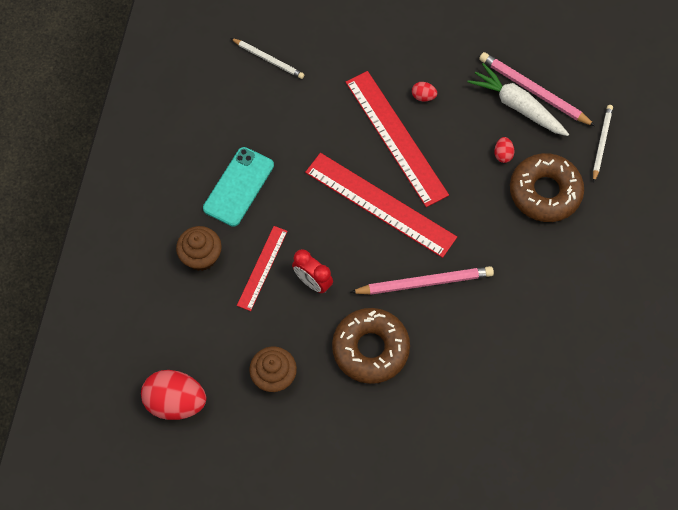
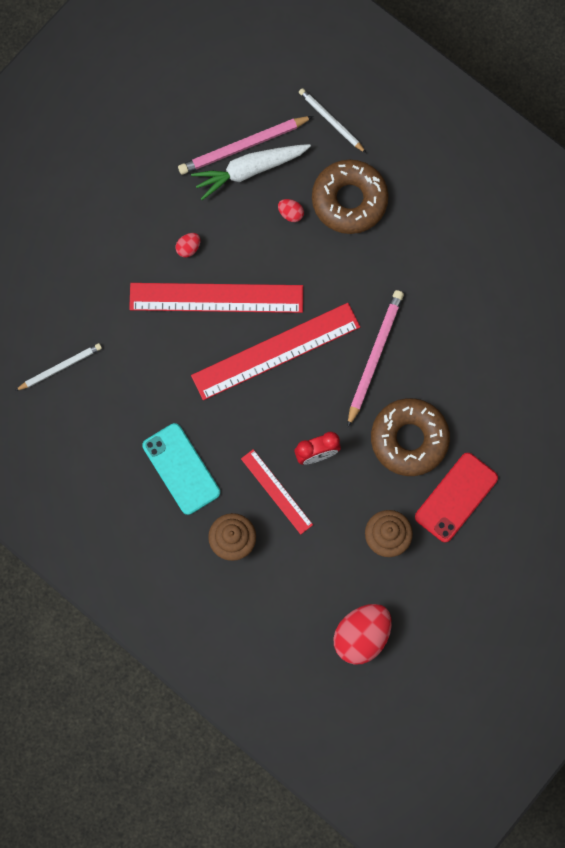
camera: 60 degrees left, 10 degrees up
(343, 415) = (456, 497): none -> red phone

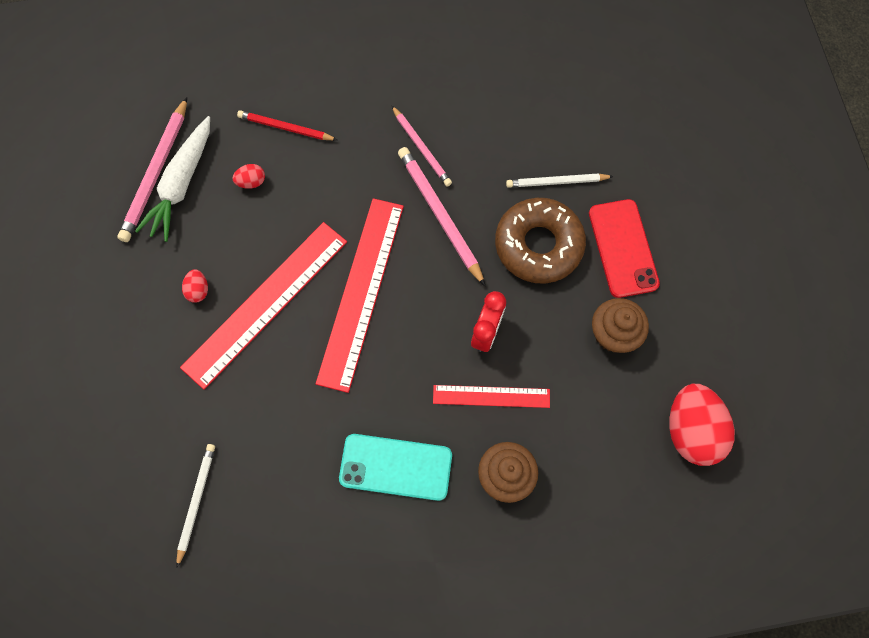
camera: 50 degrees left, 5 degrees down
(331, 121) = (205, 89): white pencil -> white pencil (557, 182)
(349, 200) = (286, 128): brown donut -> red pencil
(414, 303) = (421, 148): none -> pink pencil

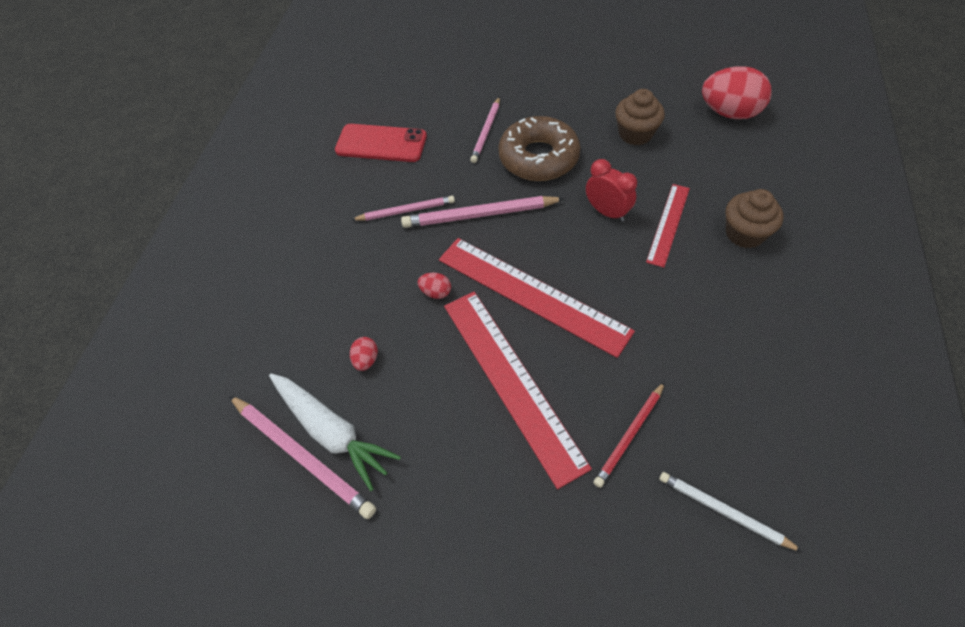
camera: 65 degrees left, 15 degrees down
(198, 290) = (470, 446): red egg -> red egg (436, 292)
(286, 128) = (322, 313): red pencil -> red pencil (629, 435)
(396, 467) = (720, 312): turquoise phone -> none
(557, 182) = (486, 131): white pencil -> pink pencil
(623, 248) = (563, 109): red phone -> red phone (381, 144)

